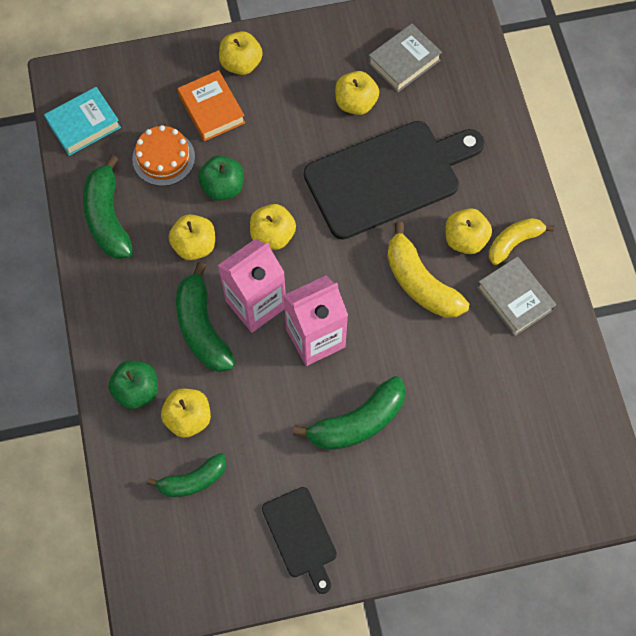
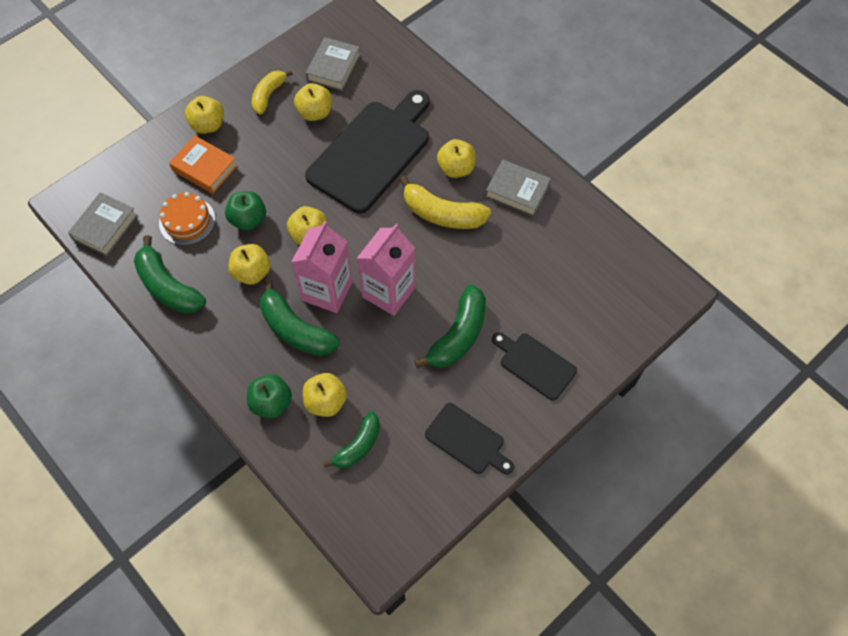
camera: 30 degrees left, 5 degrees down
(84, 124) = (105, 227): turquoise book -> grey book
(417, 496) = (535, 364): none -> black cutting board
(513, 242) = (492, 153): yellow banana -> yellow banana (268, 95)

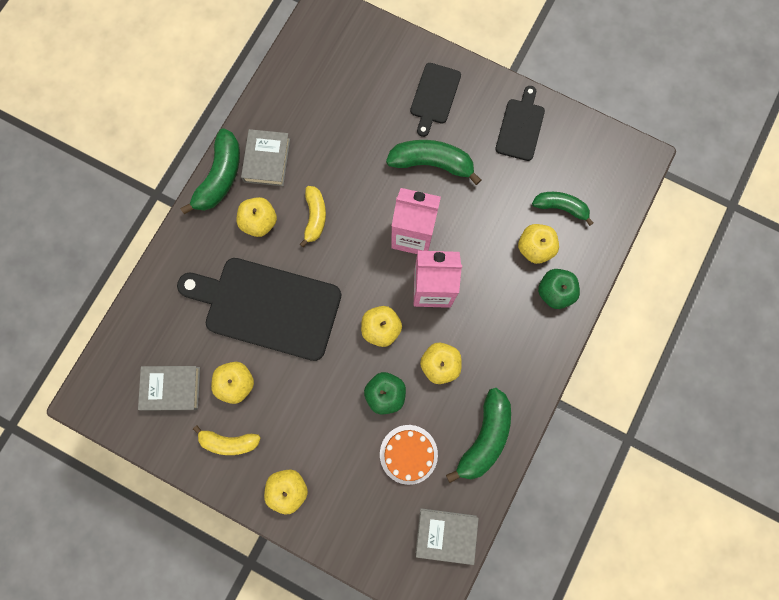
camera: 110 degrees left, 15 degrees up
(204, 168) = (342, 466): orange book -> none
(296, 330) = (480, 300): green banana -> green banana (220, 177)
(442, 214) = (315, 217): yellow banana -> yellow banana, size x0.66

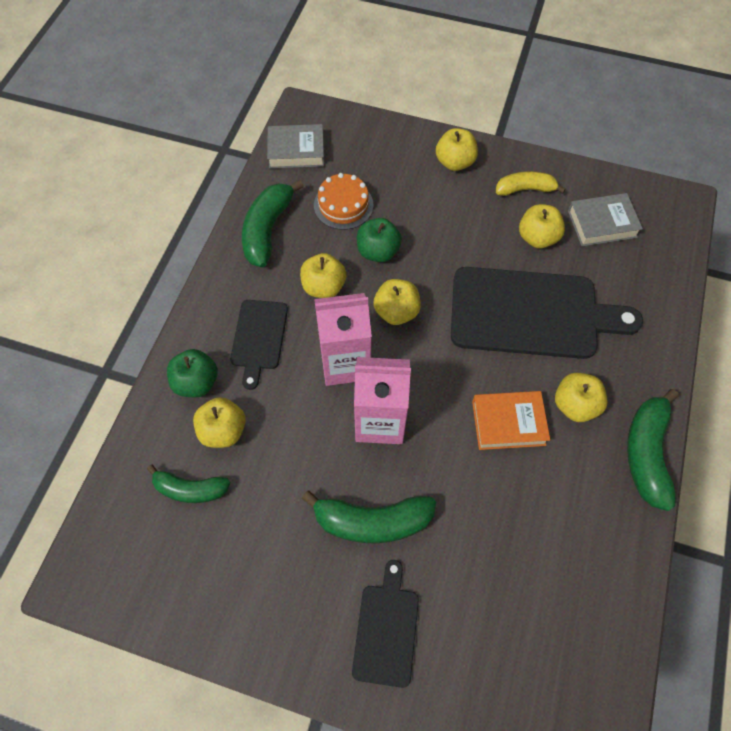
camera: 170 degrees right, 15 degrees down
(267, 160) = (595, 487): grey book -> none
(315, 217) = (508, 423): yellow banana -> orange book
(520, 127) = (252, 601): black cutting board -> black cutting board (259, 338)

